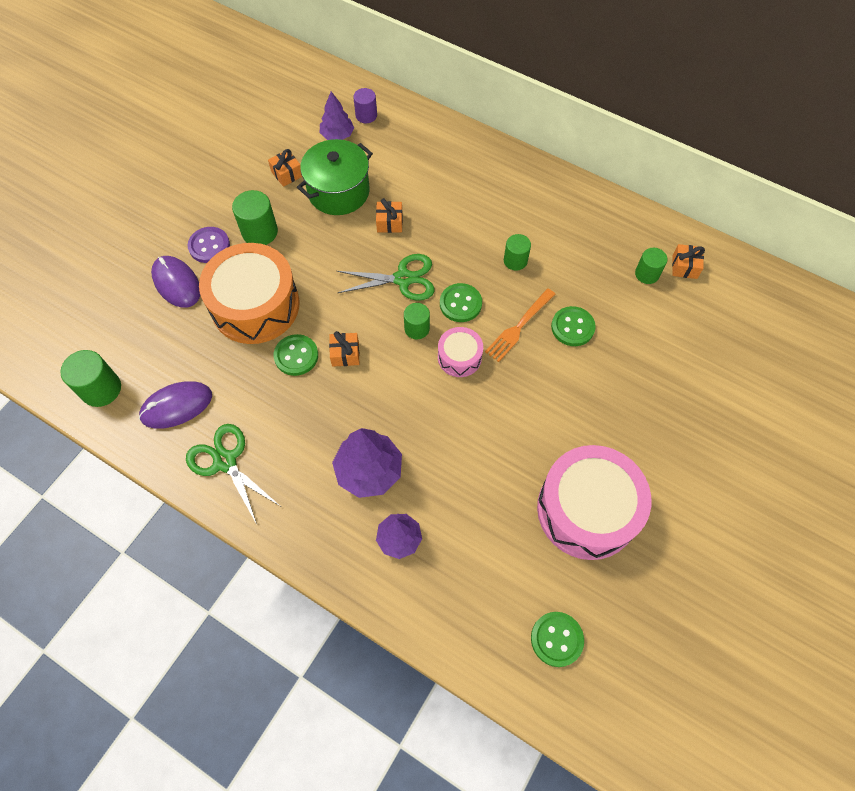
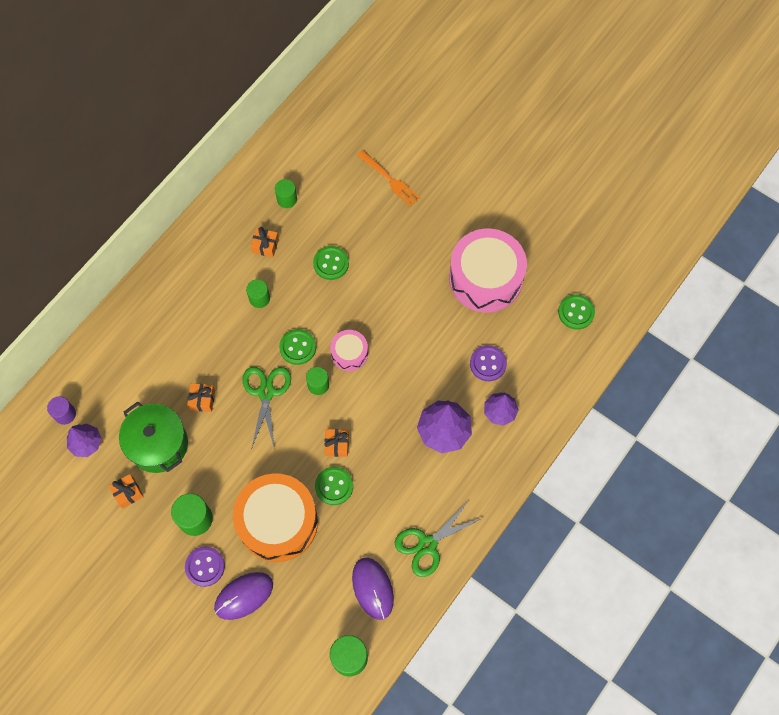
camera: 85 degrees left, 5 degrees up
(464, 520) = (488, 364): none -> purple button
(519, 327) = (326, 304): orange fork -> orange fork (389, 179)
(684, 267) = (283, 170): orange gift -> orange gift (265, 246)

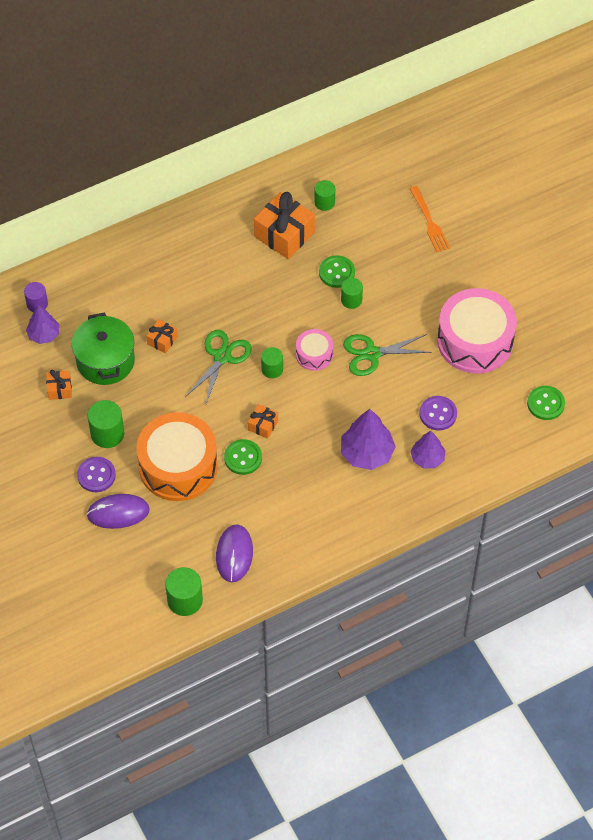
camera: 25 degrees right, 10 degrees down
(259, 298) = (256, 276): green cylinder -> green cylinder (351, 300)
(265, 246) = (284, 234): orange gift -> orange gift, size x2.00
(297, 347) = (269, 331): green button -> none
(427, 544) = (302, 540): green scissors -> green scissors (372, 354)

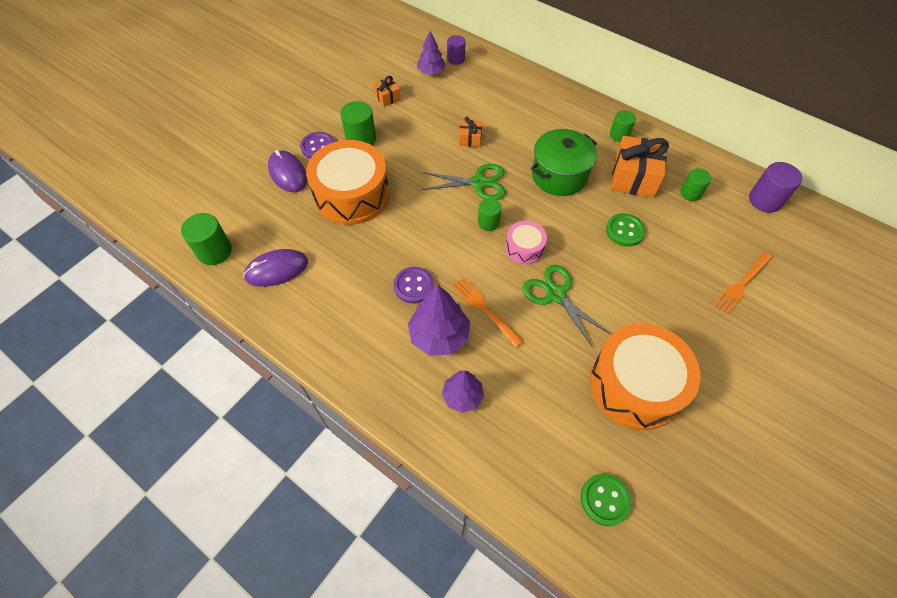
camera: 65 degrees right, 0 degrees up
(105, 361) = (429, 113): green pot -> green pot (559, 175)
(243, 458) = (383, 237): green button -> none
(263, 425) = (425, 238): orange gift -> none
(351, 300) = (604, 254): green cylinder -> green cylinder (619, 135)
(359, 410) = (484, 309): none -> orange fork
(361, 155) = (765, 200): none -> purple cylinder
(438, 414) = (522, 384): purple button -> purple button (413, 286)
(475, 341) = (635, 385): pink drum -> orange drum

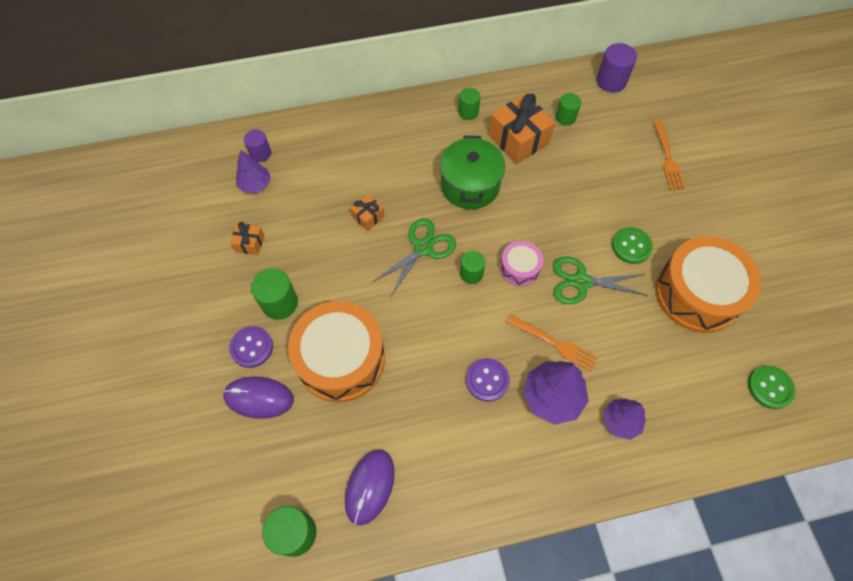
camera: 50 degrees left, 5 degrees up
(484, 309) = (554, 343): orange fork -> orange fork turned 150 degrees counterclockwise
(624, 231) = (562, 187): green button -> green button (631, 246)

